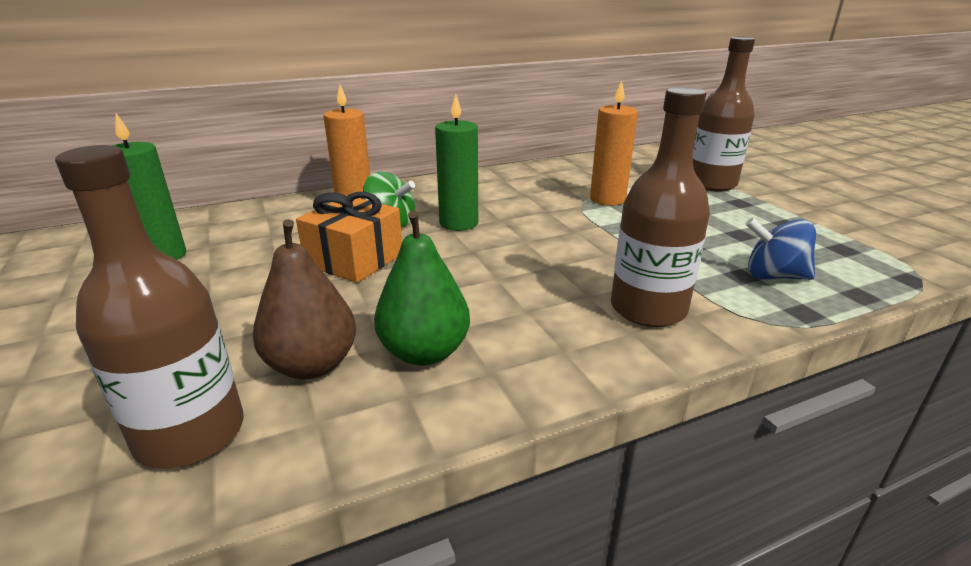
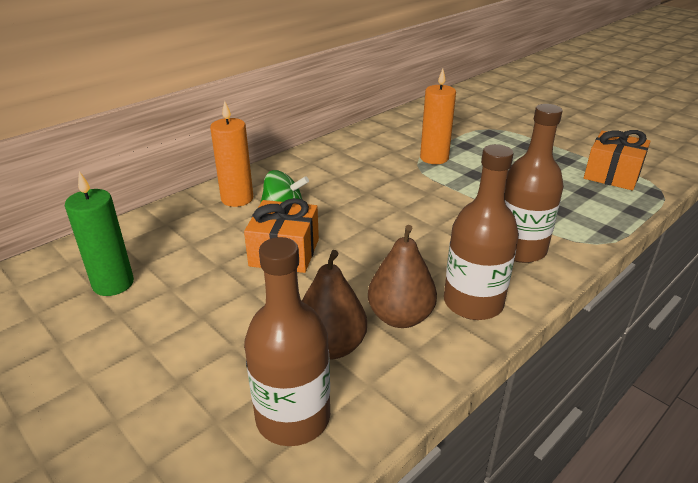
camera: 20 degrees left, 5 degrees up
(424, 352) = (400, 317): green pear -> brown pear
(459, 223) = (338, 201): green candle -> none
(711, 184) = (498, 130): brown bottle -> brown bottle (473, 303)
(773, 276) = (579, 206): blue spinning top -> none
(849, 249) = (612, 175): none -> orange gift

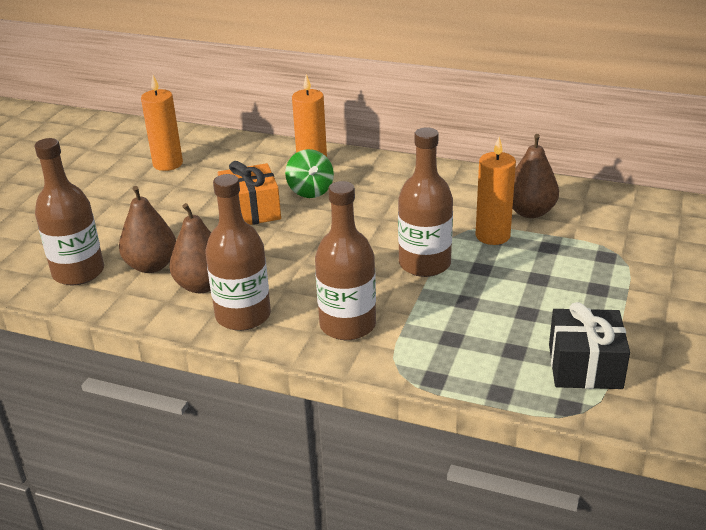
camera: 65 degrees right, 0 degrees up
(113, 284) = (168, 164): green candle -> orange candle
(414, 138) = (530, 212): none -> brown pear
(452, 193) = (424, 264): none -> brown bottle
(612, 175) = (585, 366): orange gift -> black gift

